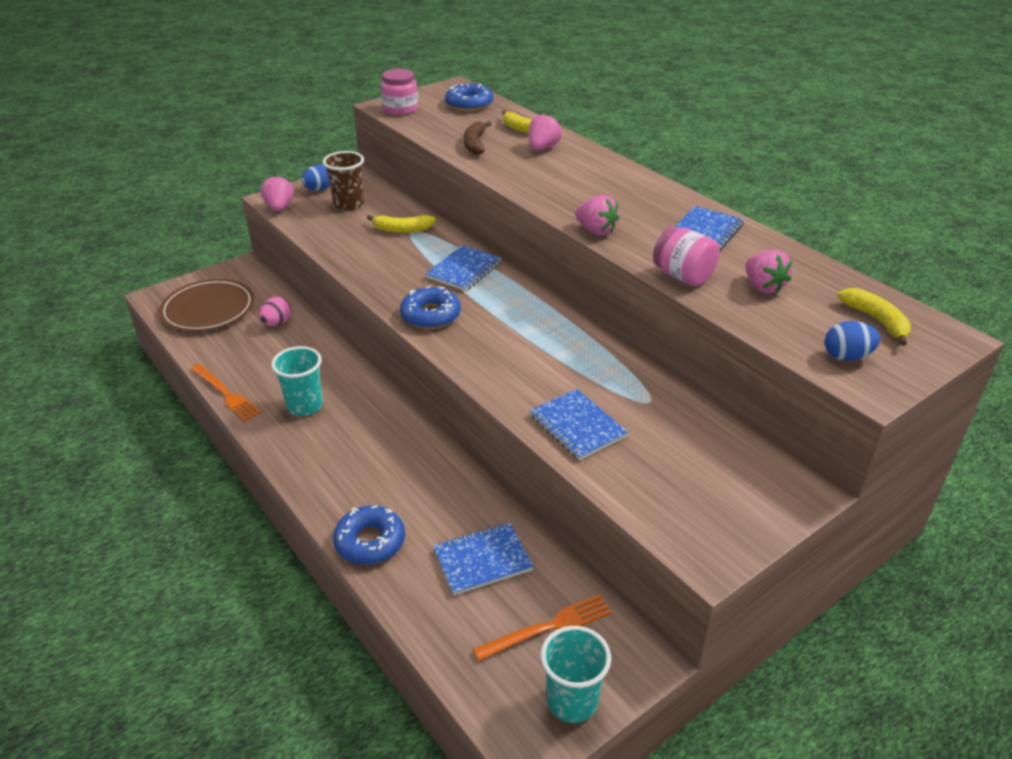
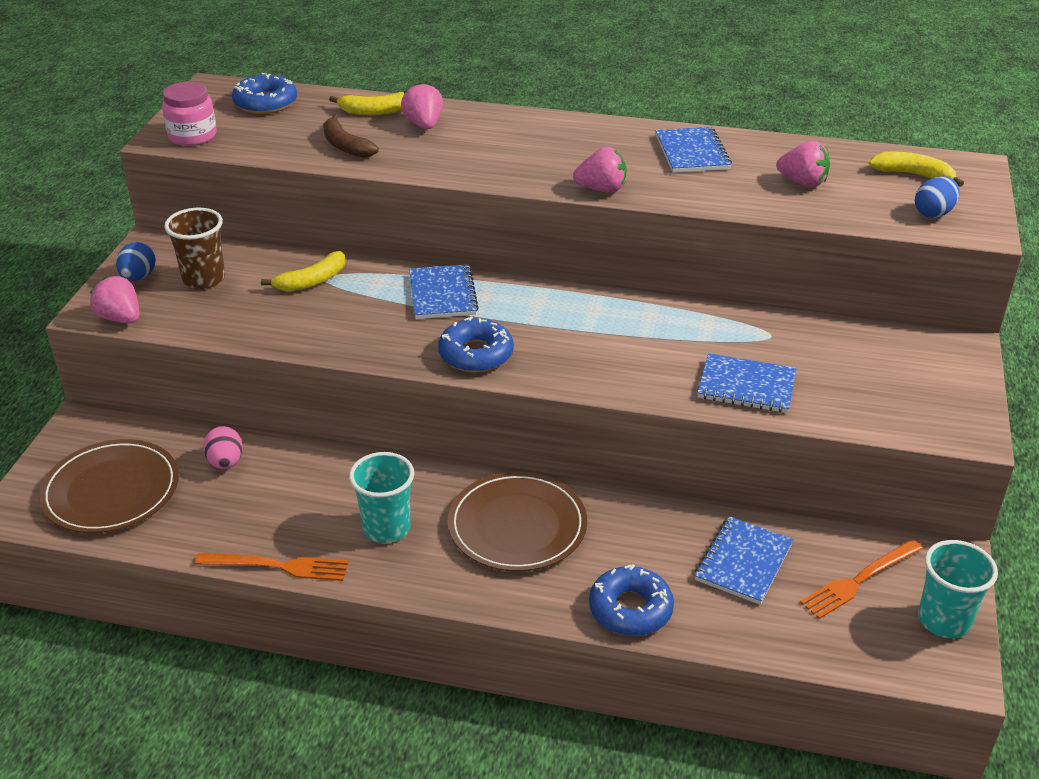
camera: 40 degrees left, 0 degrees up
(376, 447) = (517, 526): none -> brown plate
(548, 627) = (859, 580): orange fork -> orange fork turned 150 degrees counterclockwise
(683, 276) = (732, 200): pink jar -> none

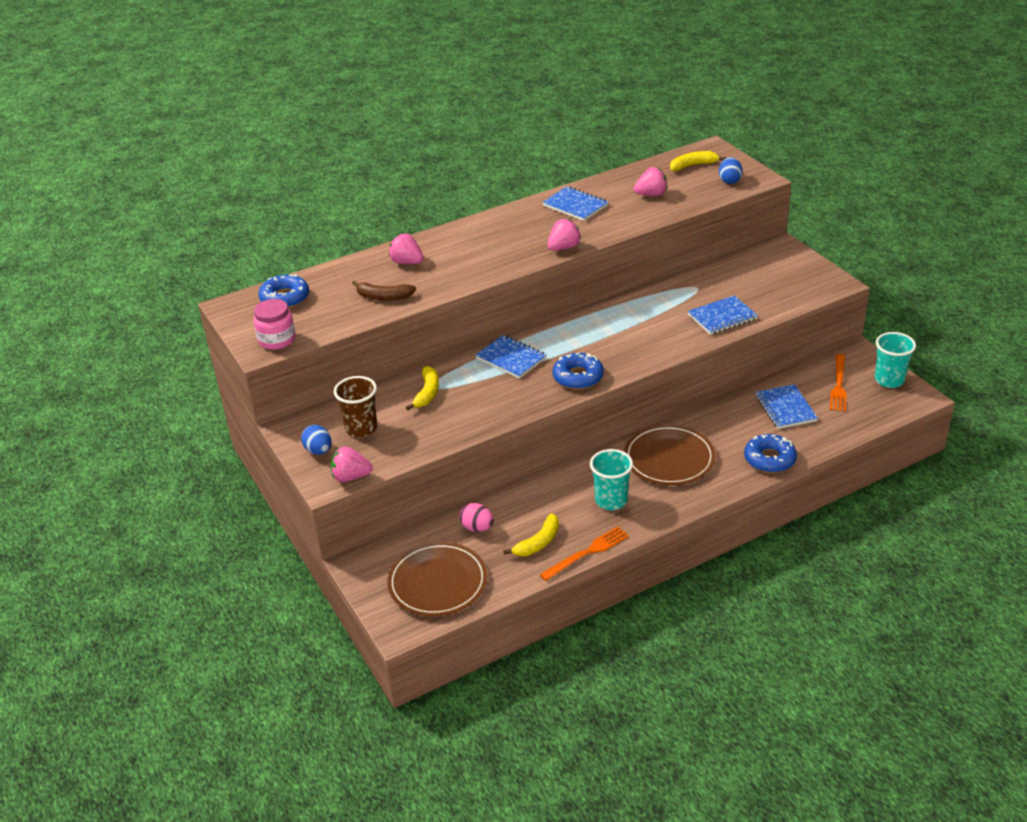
camera: 40 degrees left, 0 degrees up
(375, 111) = (363, 269): yellow banana -> yellow banana (538, 542)

